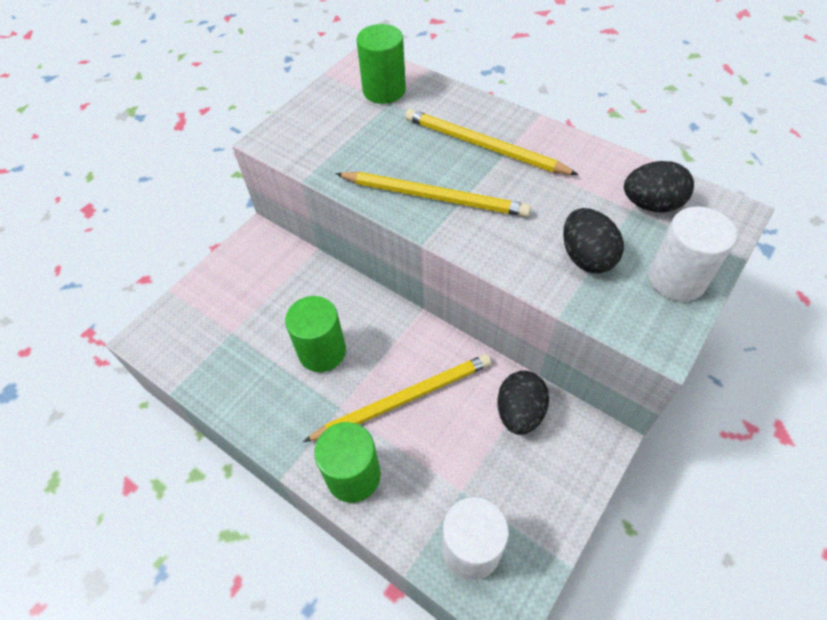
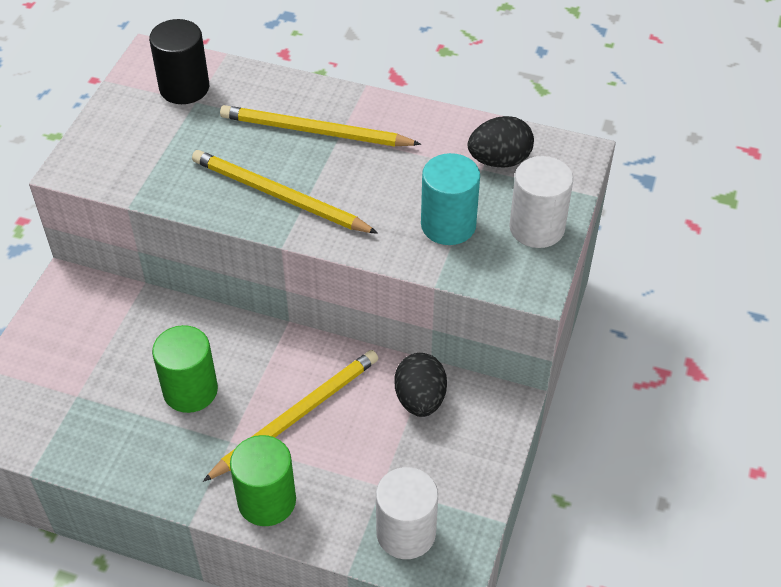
camera: 20 degrees left, 5 degrees down
(384, 90) = (184, 88): green cylinder -> black cylinder
(434, 197) = (279, 196): yellow pencil -> yellow pencil turned 150 degrees counterclockwise
(586, 257) = (448, 225): black egg -> turquoise cylinder

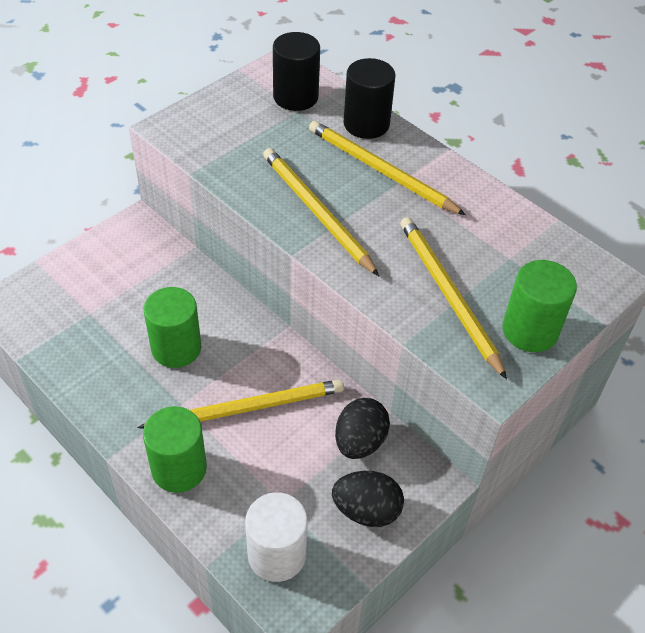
camera: 25 degrees right, 0 degrees up
(272, 90) = (366, 124): none -> black cylinder
(448, 225) = (448, 295): turquoise cylinder -> yellow pencil
(499, 160) = (530, 257): black egg -> black egg (366, 510)
(536, 228) = (530, 330): white cylinder -> green cylinder

